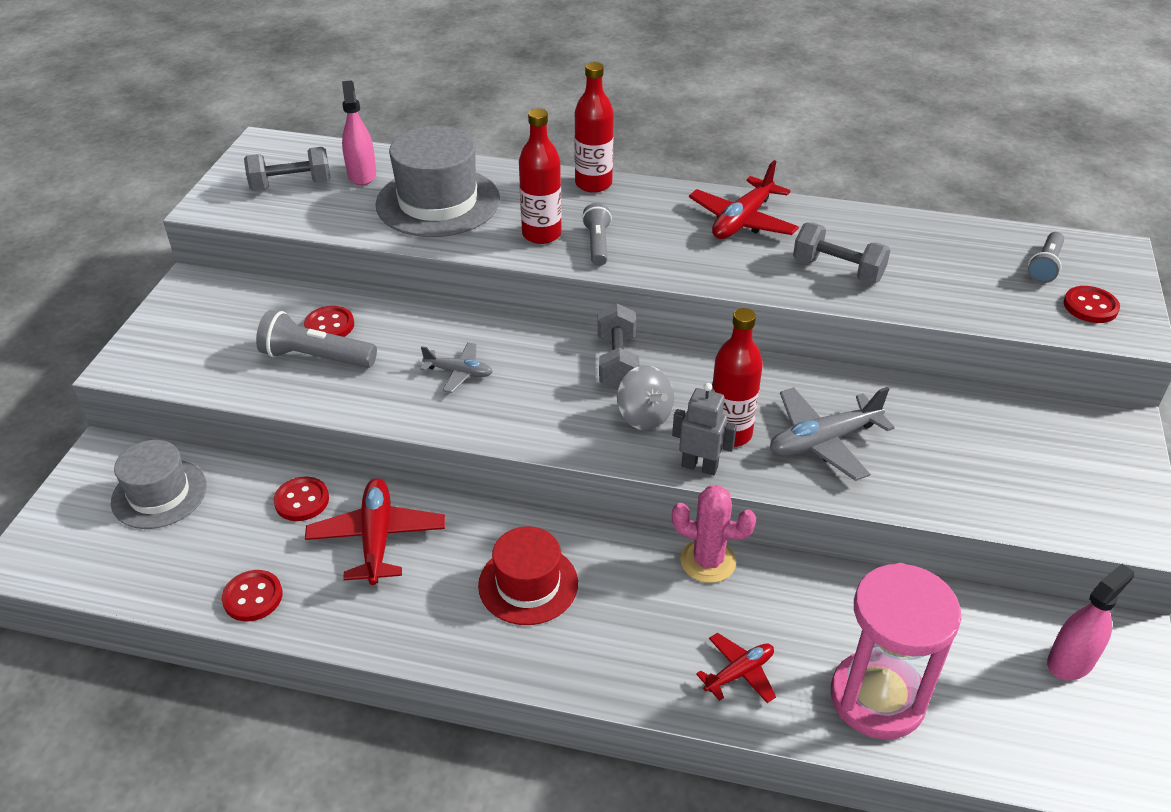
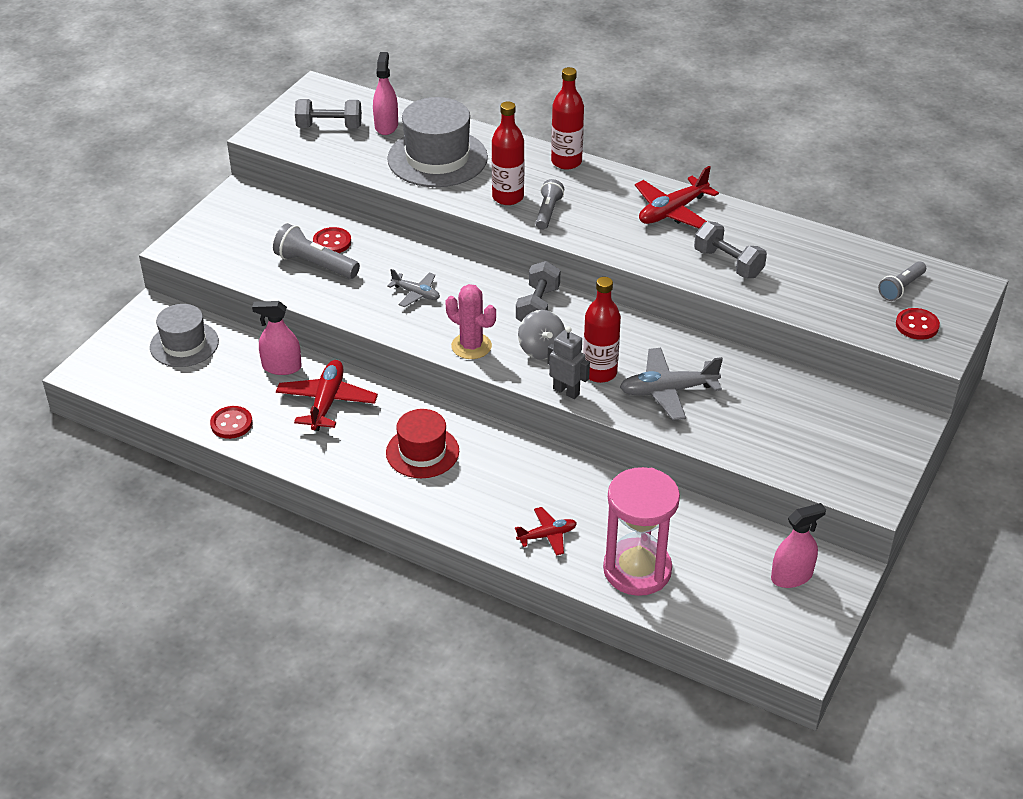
camera: 15 degrees right, 0 degrees up
(302, 500) = (282, 367): red button -> pink spray bottle
(708, 561) = (557, 462): pink cactus -> pink cactus (471, 346)

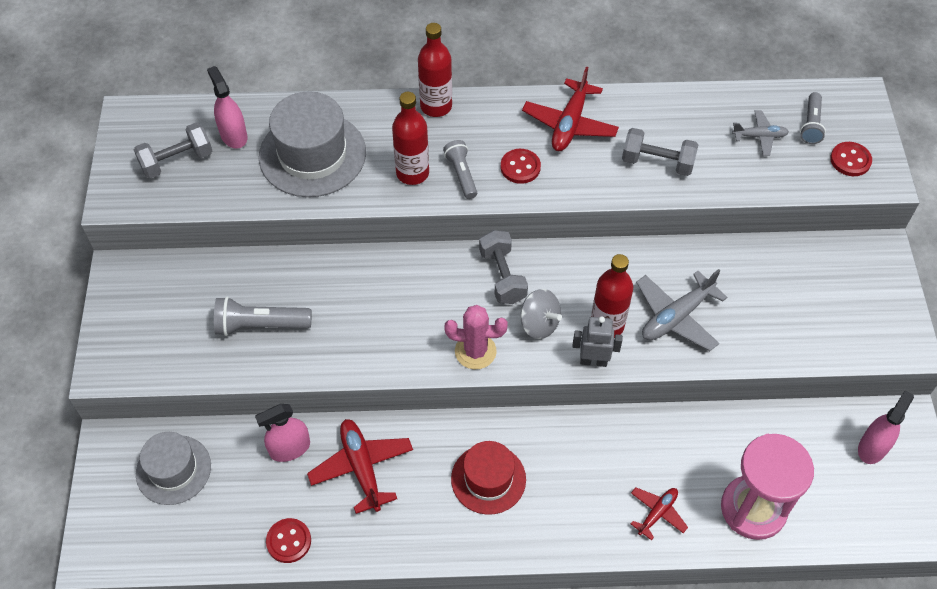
camera: 30 degrees left, 15 degrees up
(332, 242) = (257, 290): red button -> red button (520, 167)
(416, 294) = (382, 314): grey plane -> grey plane (759, 136)

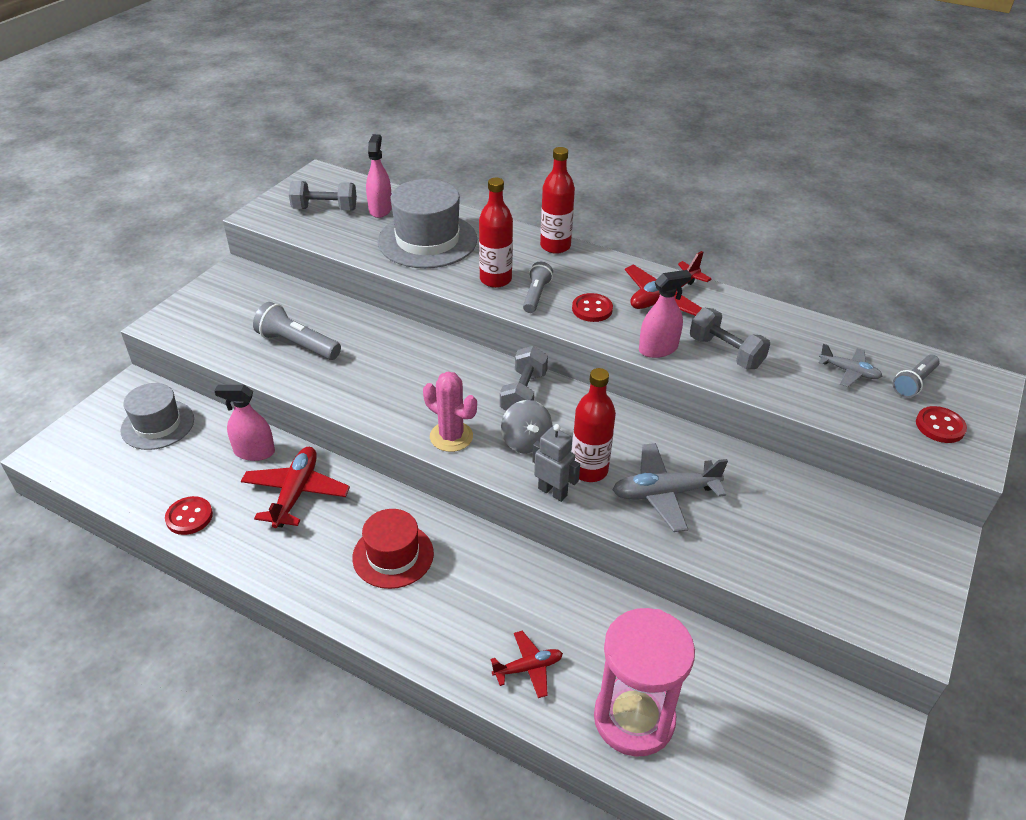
camera: 30 degrees right, 15 degrees down
(872, 447) = (818, 731): pink spray bottle -> pink spray bottle (658, 349)

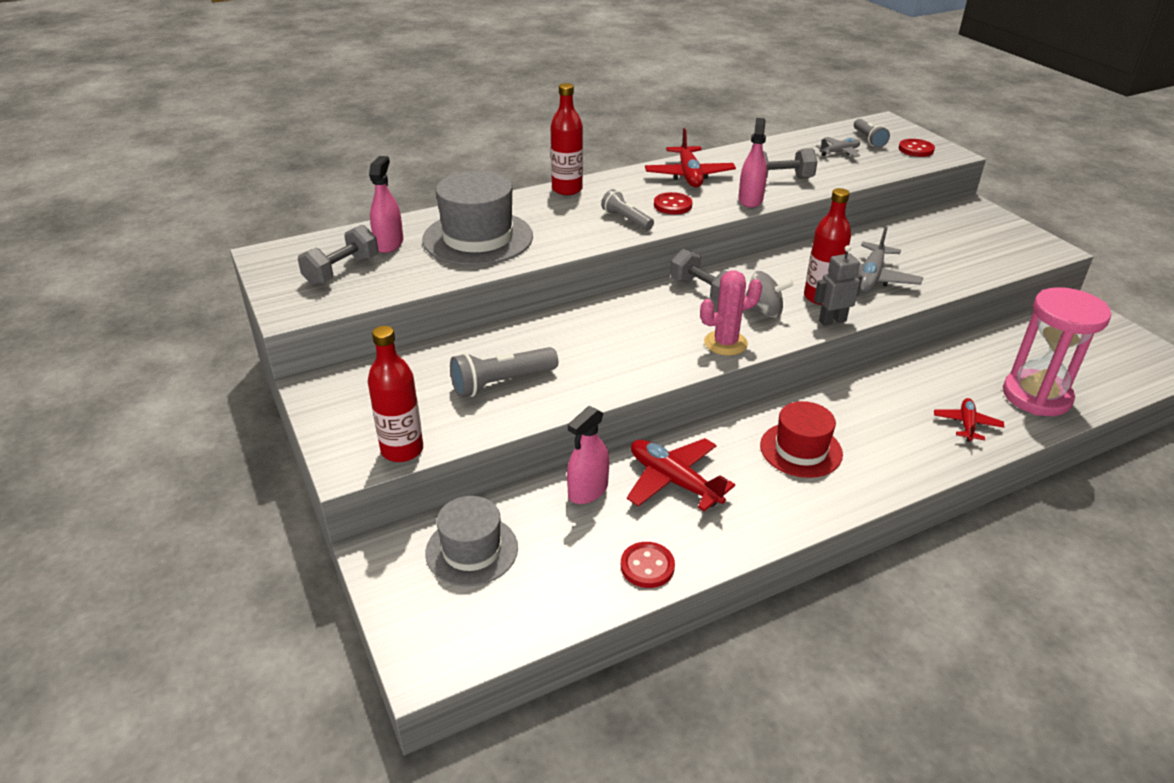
camera: 55 degrees left, 5 degrees down
(380, 209) = (389, 244): pink spray bottle -> pink spray bottle turned 60 degrees clockwise
(495, 279) = (582, 228): red bottle -> red bottle (402, 450)

